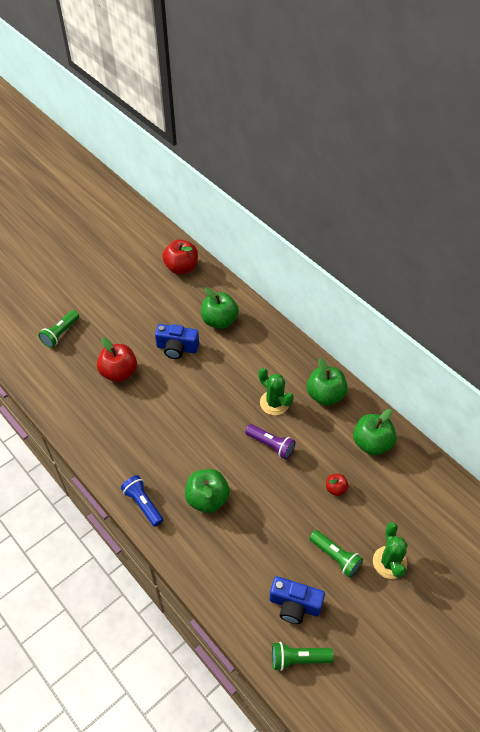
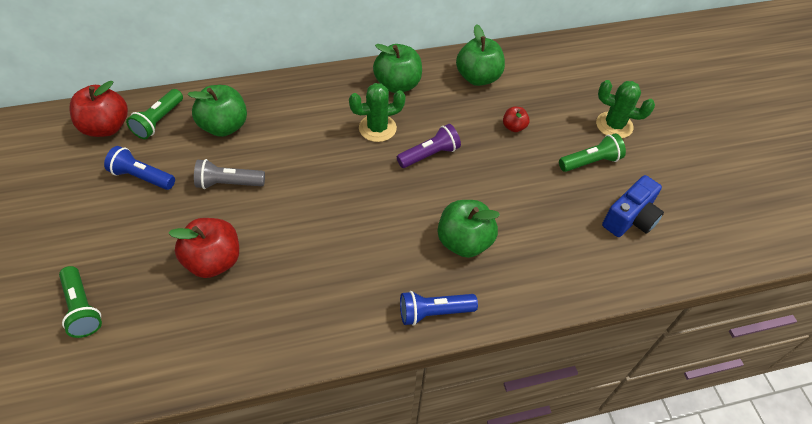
camera: 65 degrees left, 0 degrees up
(156, 305) = (142, 177): none -> blue flashlight
(177, 348) = (228, 183): blue camera -> grey flashlight
(298, 658) = (690, 241): green flashlight -> green flashlight (158, 121)

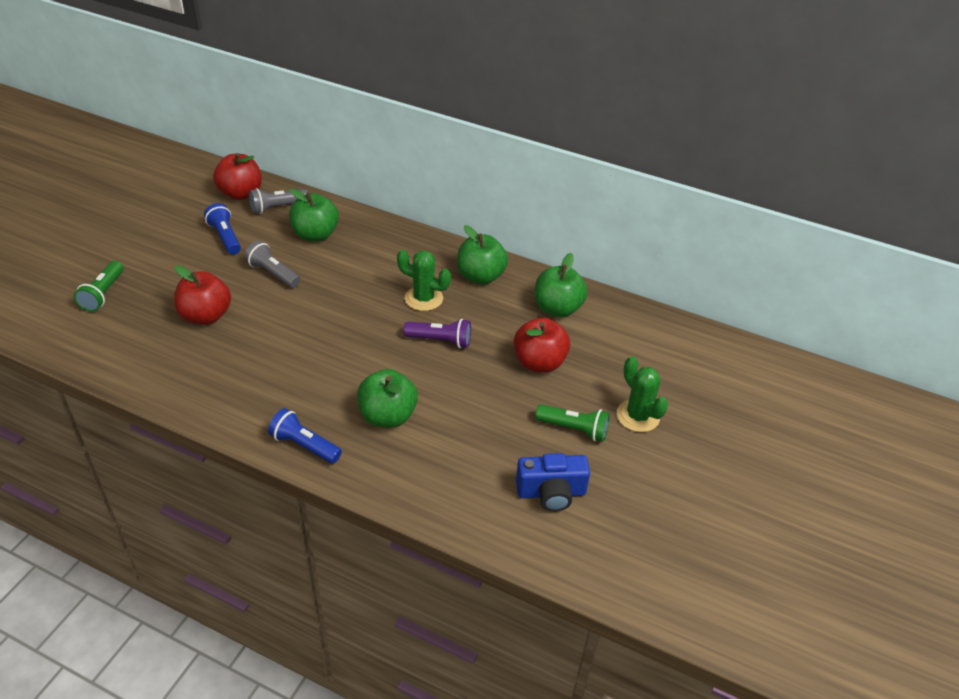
camera: 40 degrees right, 10 degrees down
(158, 121) = (277, 207): green flashlight -> grey flashlight
(514, 127) = (539, 362): red apple -> red apple, size x1.94

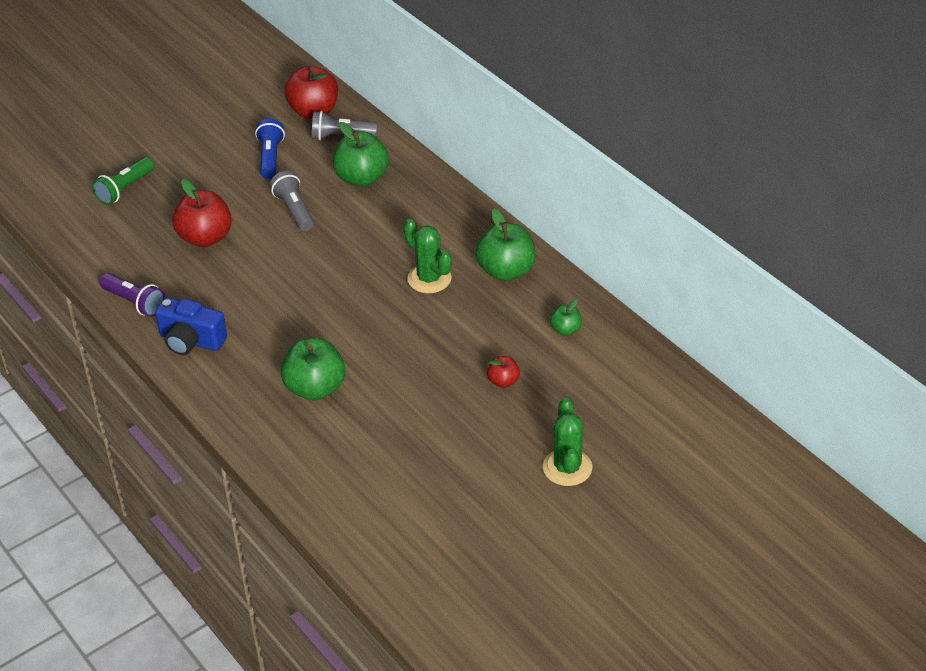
camera: 30 degrees right, 0 degrees up
(304, 445) = (222, 391): blue flashlight -> none
(440, 341) = (416, 328): purple flashlight -> purple flashlight (134, 302)
(539, 362) = (503, 381): red apple -> red apple, size x0.52
(551, 493) = (422, 511): blue camera -> blue camera (191, 341)
(557, 308) = (565, 330): green apple -> green apple, size x0.52
(574, 429) = (490, 459): green flashlight -> none

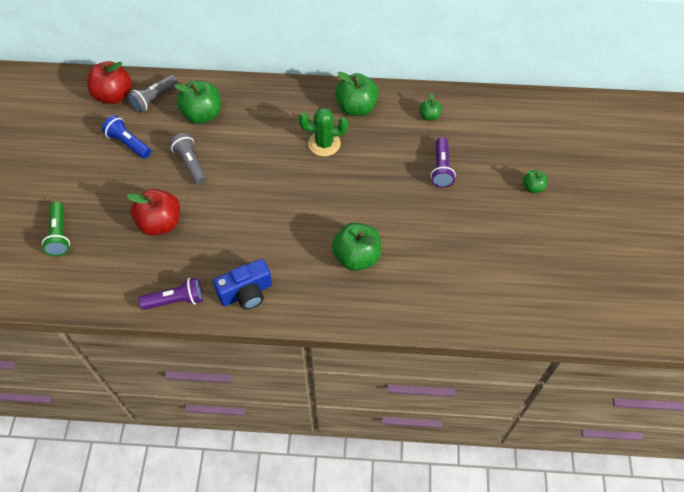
camera: 50 degrees left, 15 degrees up
(294, 210) = (190, 164): grey flashlight -> grey flashlight turned 45 degrees clockwise
(503, 381) = (441, 169): red apple -> purple flashlight
(567, 467) = (532, 187): green cactus -> green apple

